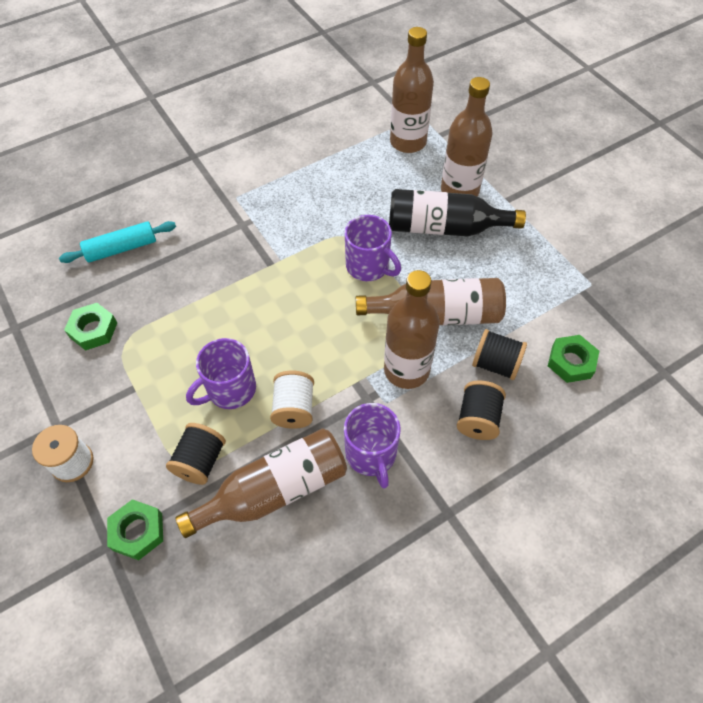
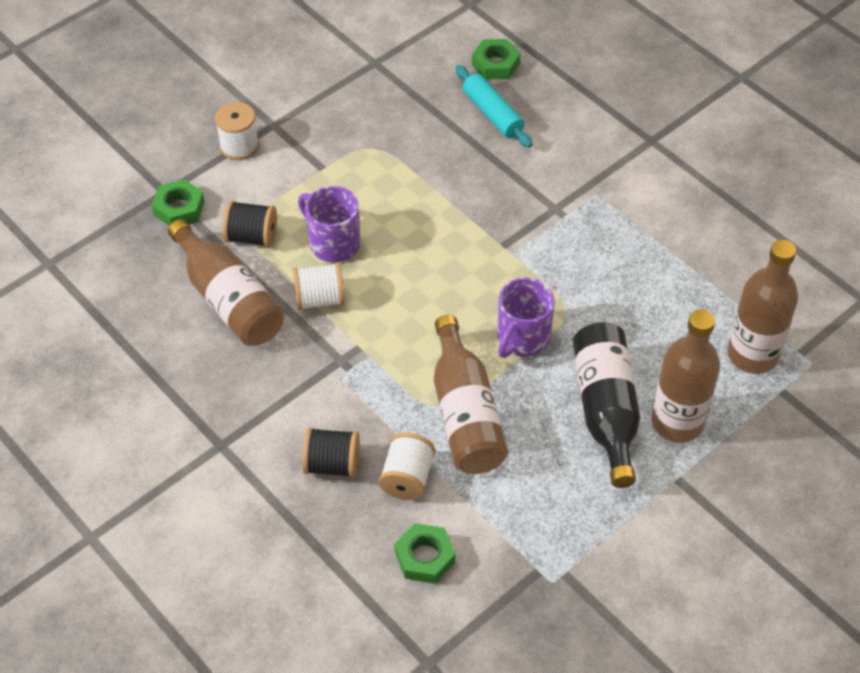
camera: 80 degrees right, 5 degrees down
(93, 330) = (383, 120): green nut -> green nut (495, 64)
(371, 455) = (276, 372): purple mug -> none
(406, 370) = (383, 391): brown bottle -> none
(495, 364) = (407, 478): black spool -> white spool

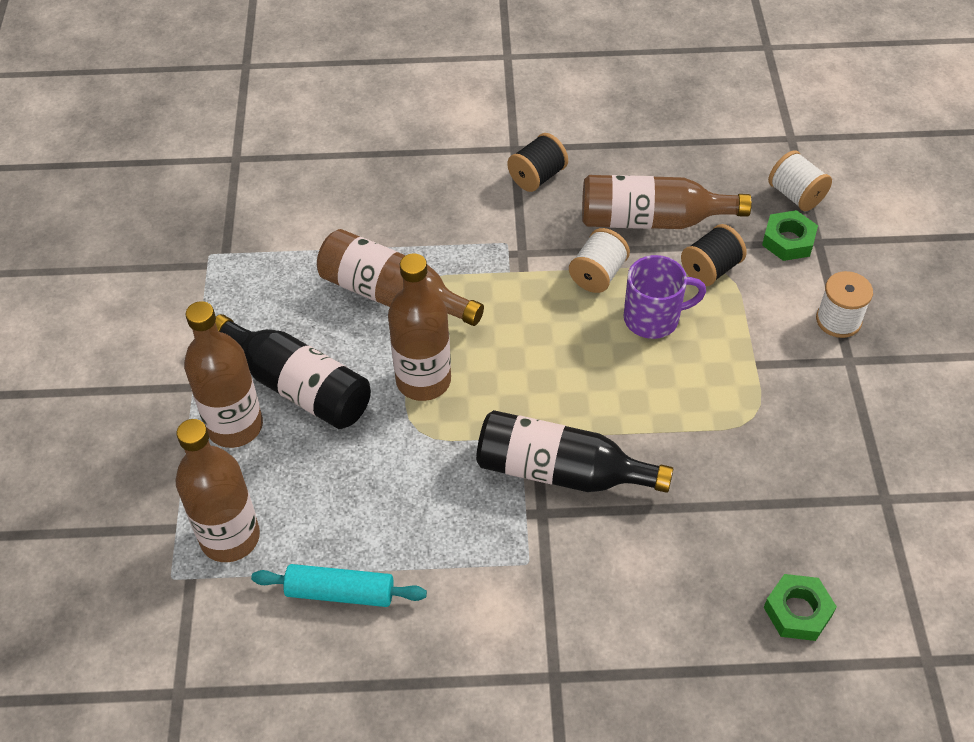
camera: 130 degrees right, 0 degrees up
(332, 464) = (433, 195): black spool -> black spool (537, 177)
(407, 478) = (377, 228): white spool -> white spool (795, 195)
(424, 557) = (306, 200): green nut -> none
(492, 114) = (719, 552): turquoise rolling pin -> turquoise rolling pin (340, 592)
(515, 217) = (560, 471): none -> black bottle
(522, 338) = (423, 380): purple mug -> brown bottle

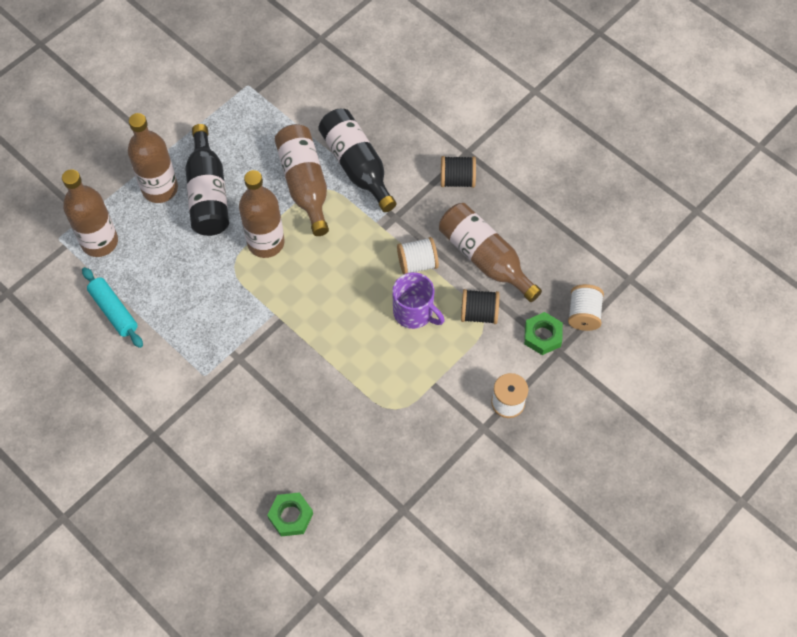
camera: 45 degrees right, 10 degrees up
(560, 471) = (271, 347): black bottle -> black bottle (357, 166)

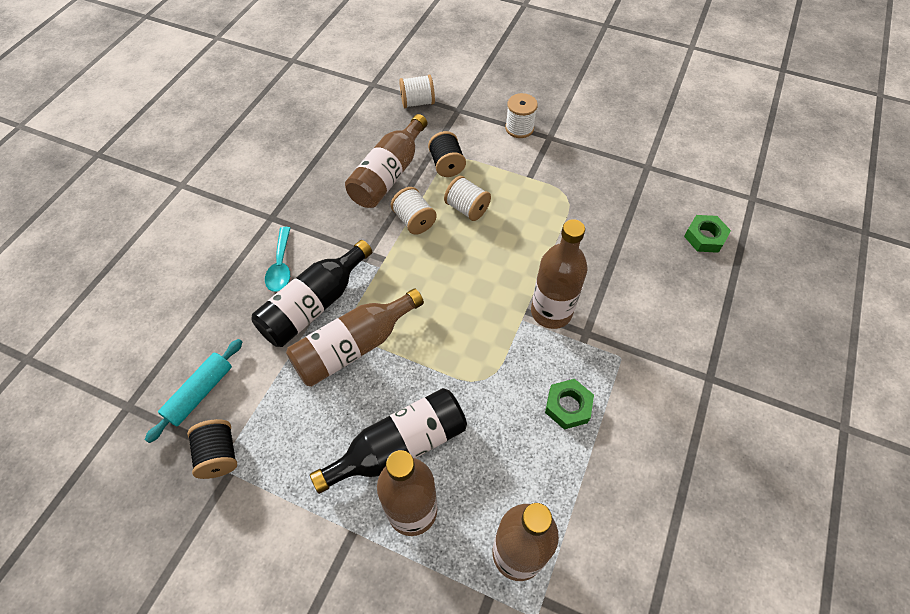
camera: 110 degrees left, 5 degrees down
(114, 311) = (599, 487): turquoise rolling pin -> turquoise rolling pin (200, 393)
(266, 243) = (442, 358): brown bottle -> brown bottle (551, 312)
(408, 150) = (281, 266): none -> turquoise spoon
(414, 313) = (467, 208): purple mug -> white spool
(457, 180) = (307, 216): black spool -> black spool (219, 455)
(542, 336) = (449, 121): green nut -> green nut (568, 406)

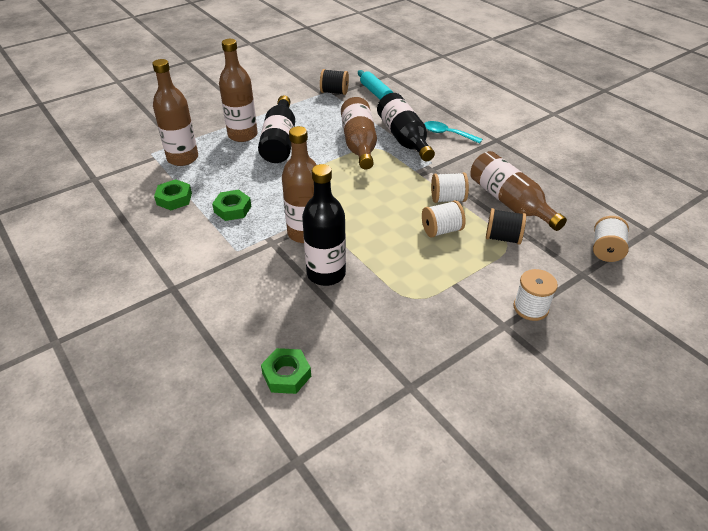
camera: 120 degrees right, 15 degrees down
(589, 266) = (326, 274): none -> black bottle
(599, 489) = (174, 199): none -> green nut

